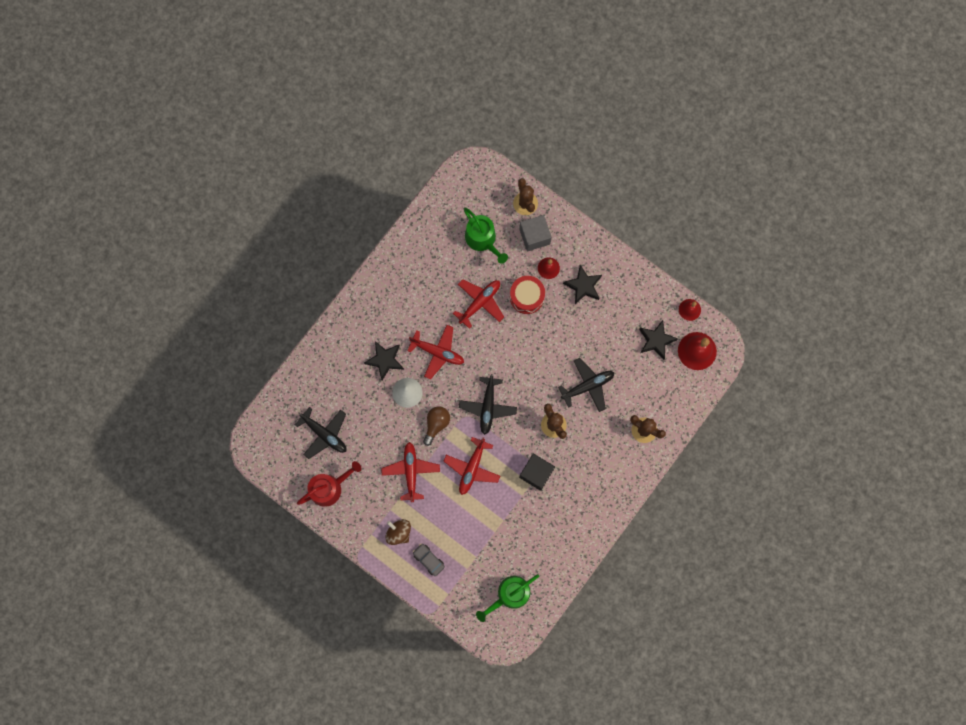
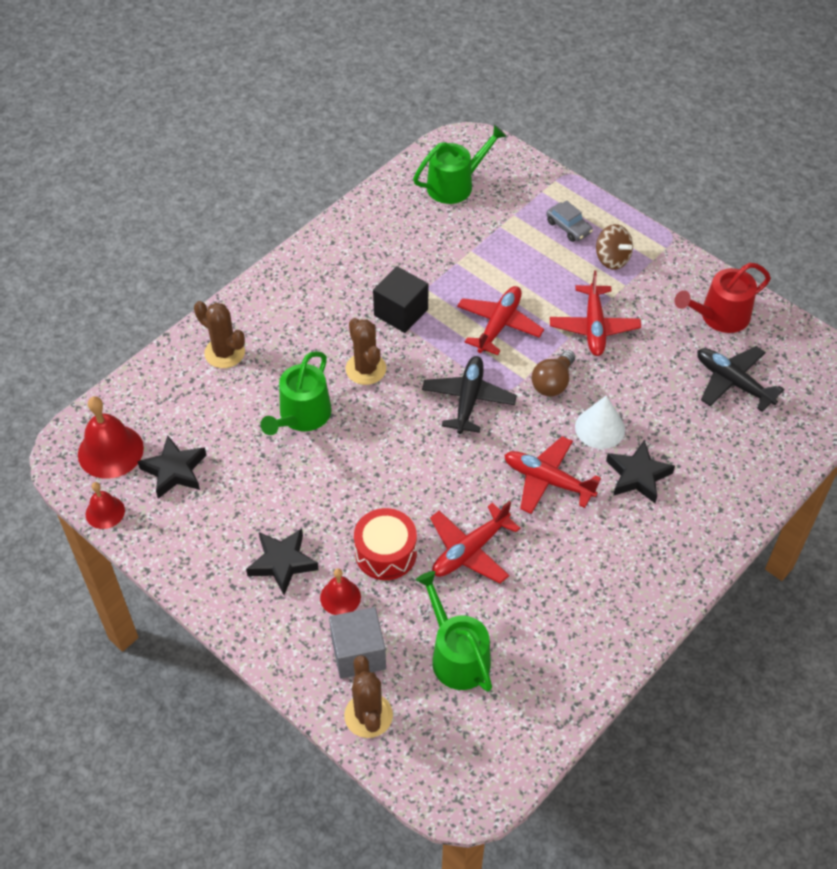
camera: 175 degrees left, 25 degrees down
(588, 386) = (302, 416): black plane -> green watering can

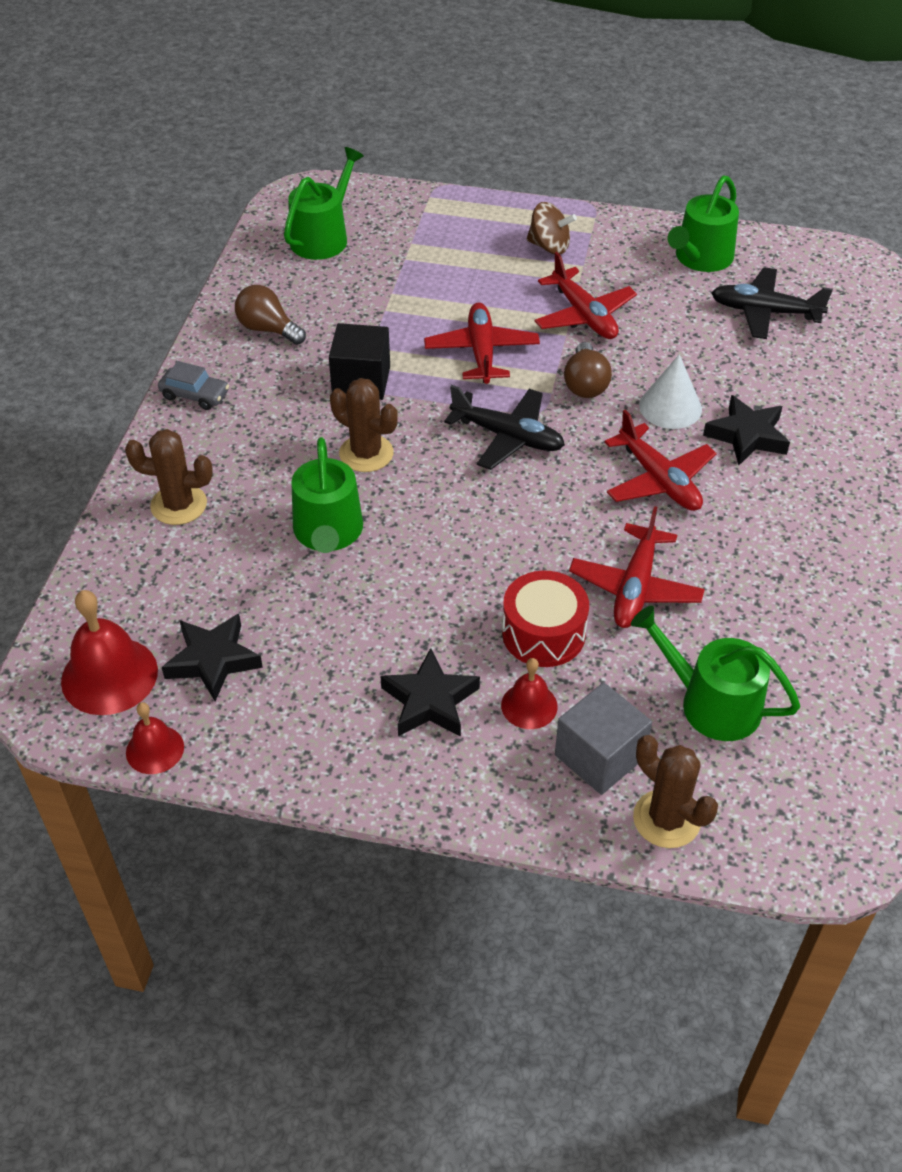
camera: 30 degrees left, 5 degrees down
(367, 244) = (268, 329): none -> brown light bulb
(468, 399) = (508, 437): black plane -> black plane turned 135 degrees clockwise
(547, 480) = (659, 480): red plane -> red plane turned 120 degrees counterclockwise
(568, 227) = (479, 234): grey car -> grey car (195, 395)
(720, 316) = (700, 258): red watering can -> green watering can

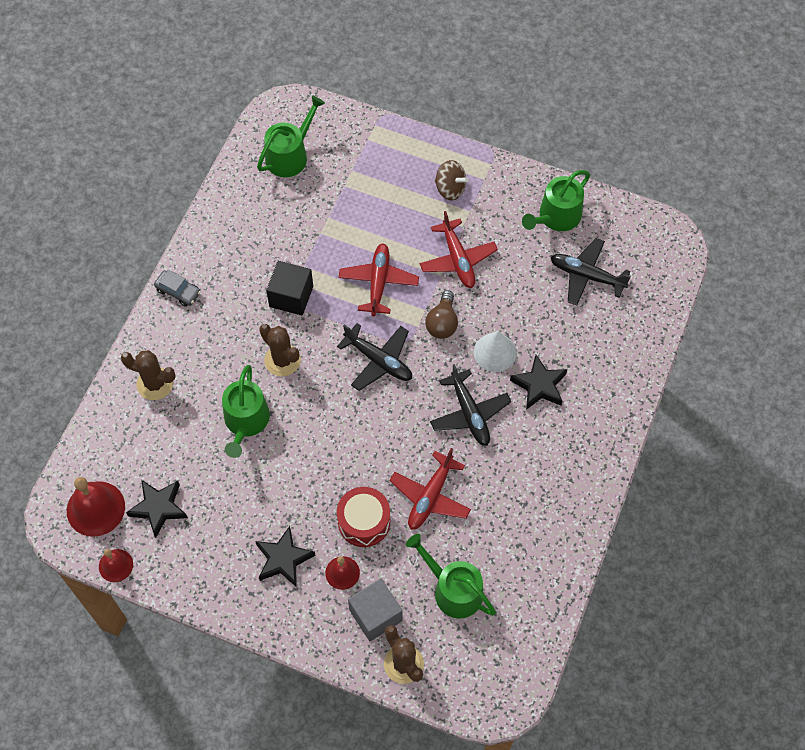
camera: 10 degrees right, 15 degrees up
(268, 329) = (236, 239): brown light bulb -> none
(659, 480) = (469, 413): red plane -> black plane

